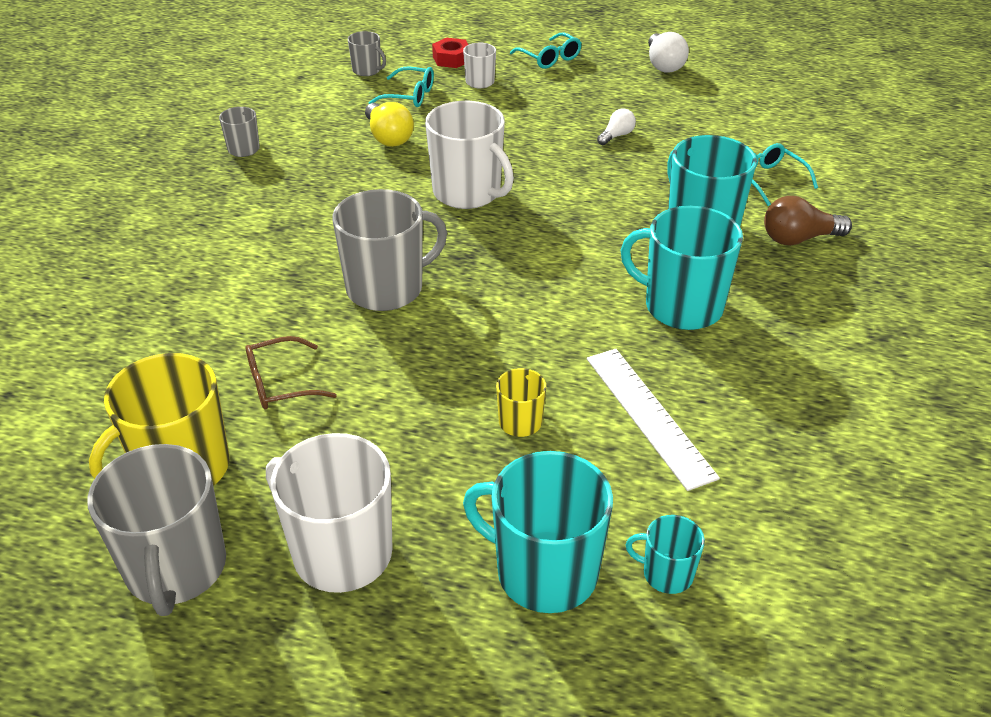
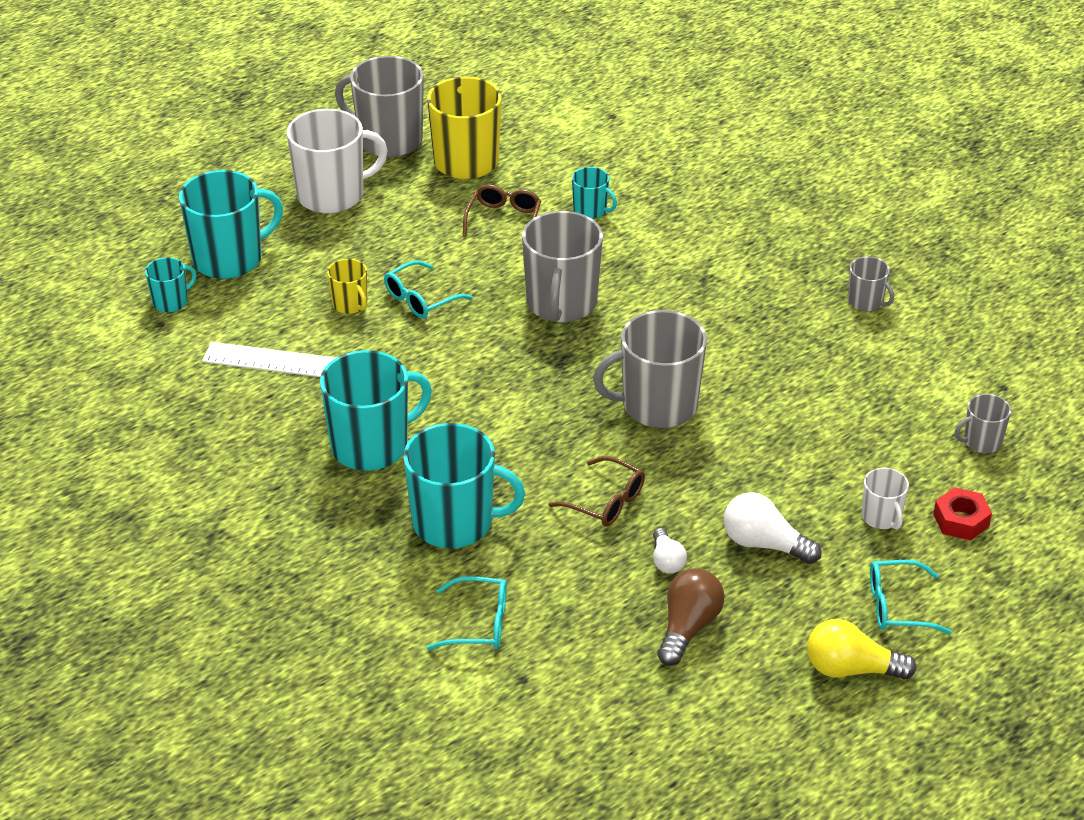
camera: 125 degrees right, 0 degrees up
(217, 332) = (591, 210): none -> turquoise mug
(388, 137) = (810, 398): yellow light bulb -> yellow light bulb (851, 669)
(409, 96) = (890, 448): turquoise glasses -> turquoise glasses (421, 299)
(468, 192) = (657, 405): white mug -> grey mug
(595, 177) = (605, 501): none -> brown glasses
(663, 64) = (797, 703): white light bulb -> white light bulb (764, 544)
(799, 239) = (373, 578): brown light bulb -> brown light bulb (688, 627)

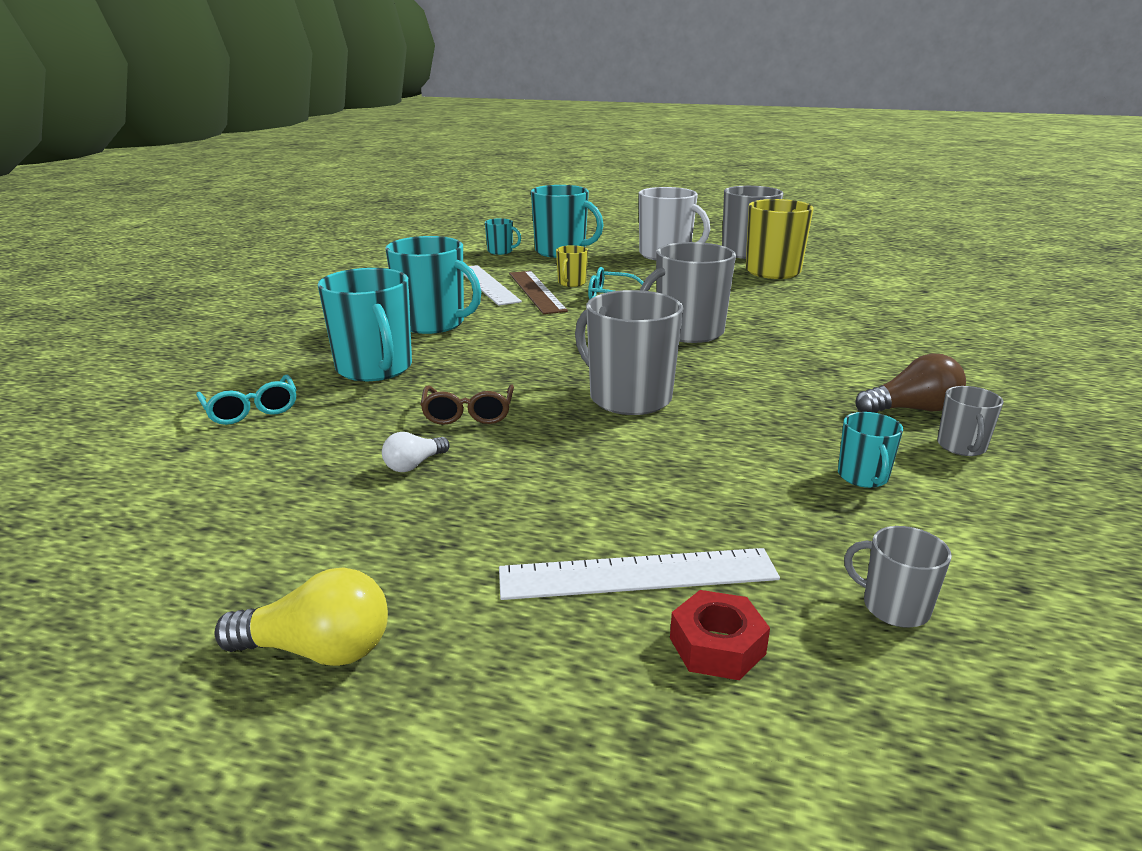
camera: 55 degrees right, 15 degrees down
(350, 339) = (536, 291): none -> brown ruler
(503, 220) = (739, 294): brown glasses -> none
(591, 210) = (810, 312): turquoise mug -> turquoise mug (863, 477)
(688, 627) = (317, 507): brown light bulb -> brown light bulb (911, 409)
(764, 544) = (497, 509): white light bulb -> none
(851, 669) = (317, 650): yellow light bulb -> yellow light bulb turned 120 degrees clockwise
(881, 517) = (638, 574): white mug -> white ruler
(898, 606) = (480, 649): turquoise glasses -> none

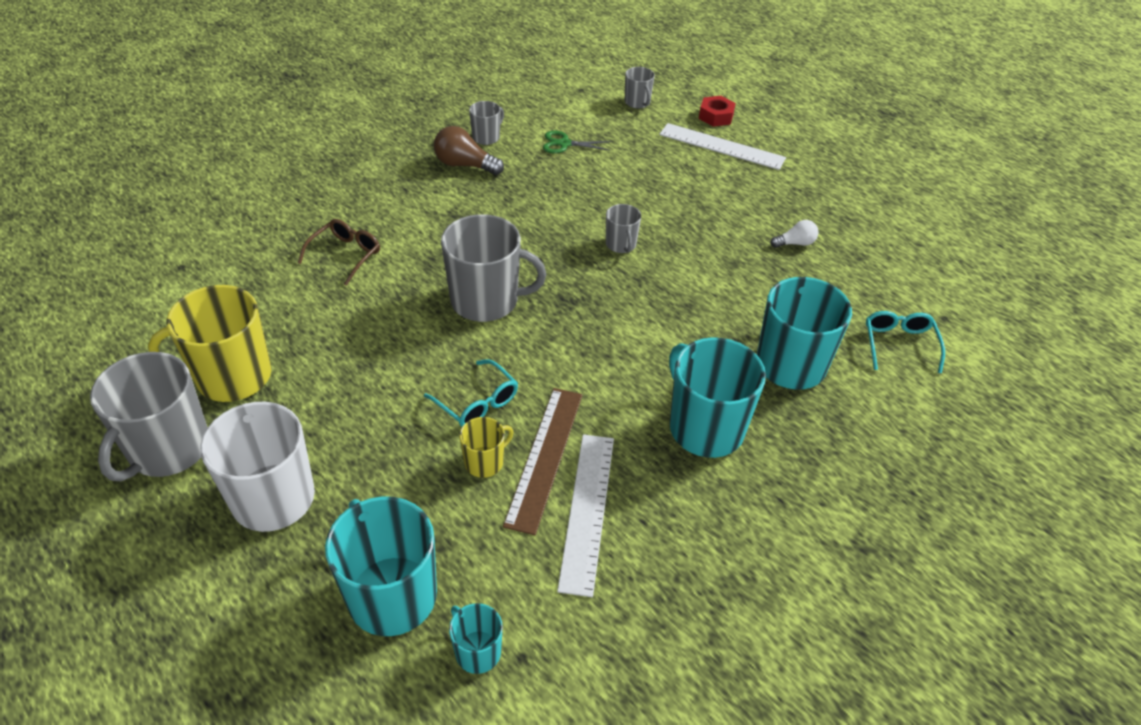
camera: 150 degrees left, 20 degrees up
(317, 650) = (865, 167): yellow light bulb -> none
(468, 413) = (740, 274): brown glasses -> brown glasses (345, 255)
(628, 398) = (621, 244): grey mug -> grey mug, size x0.50
(863, 477) = (564, 144): turquoise mug -> green scissors

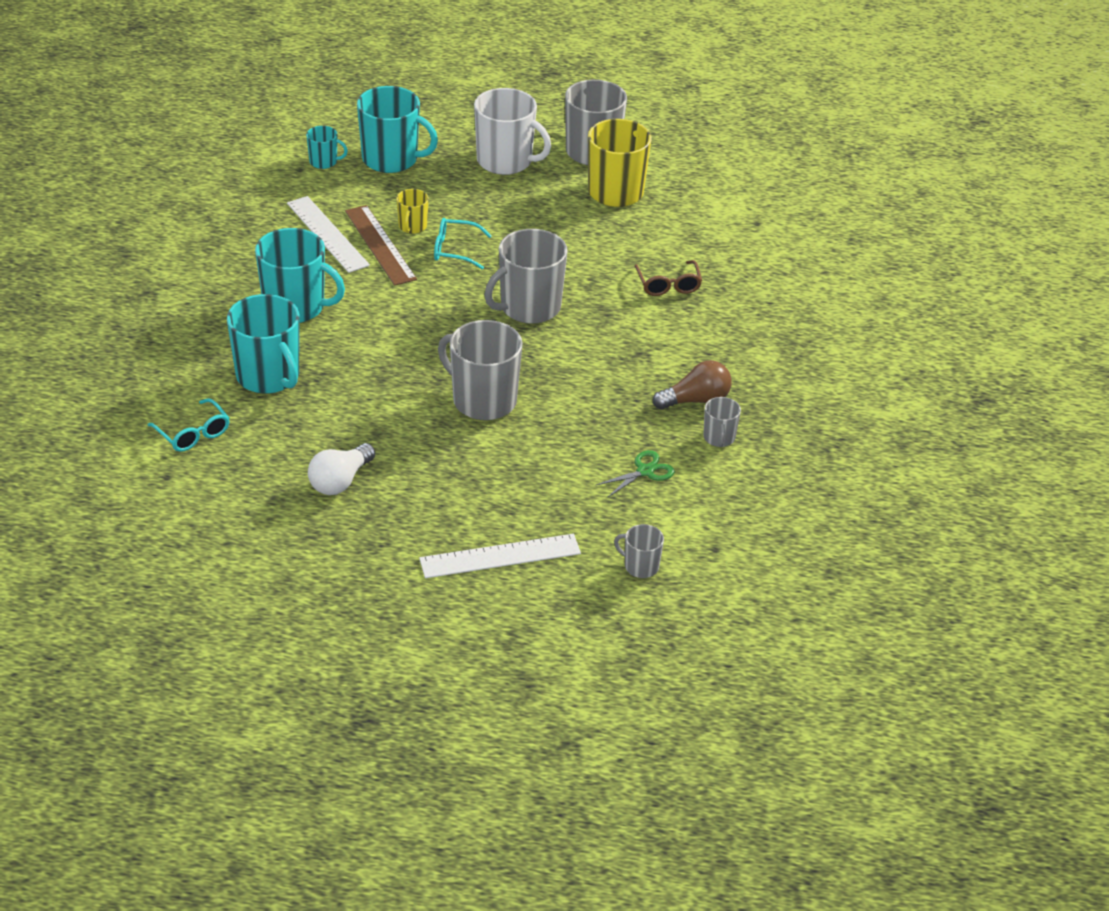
camera: 140 degrees right, 5 degrees down
(621, 244) = (483, 400): grey mug -> grey mug, size x2.01
(716, 116) = (544, 595): red nut -> none
(795, 243) = (340, 481): white light bulb -> white light bulb, size x1.64

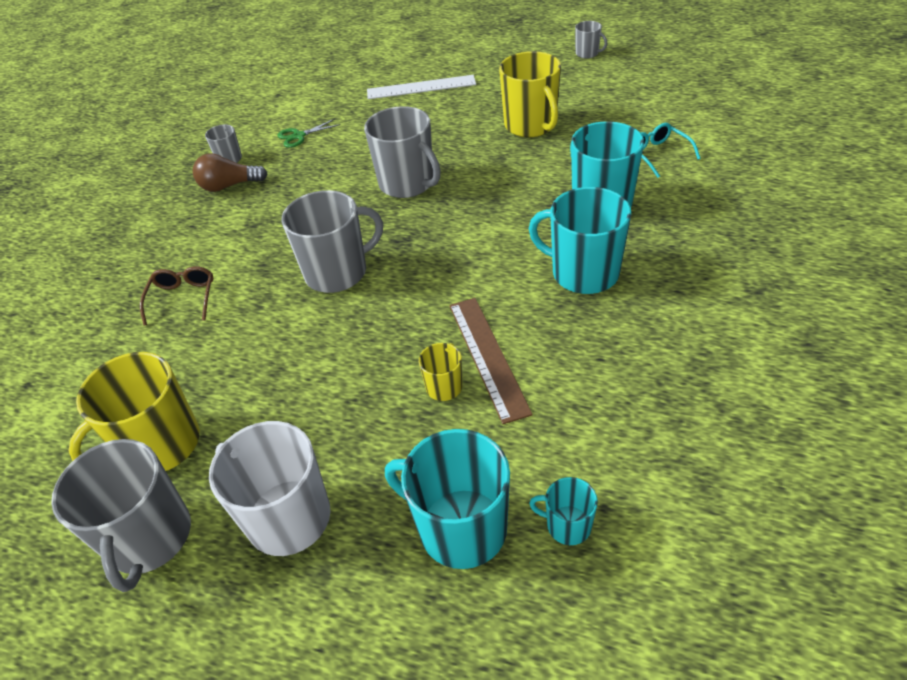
camera: 165 degrees left, 5 degrees up
(327, 234) = (554, 375): white ruler -> none
(340, 481) = (531, 125): white light bulb -> yellow mug
(455, 250) = (398, 347): turquoise glasses -> none
(640, 566) = (331, 85): grey mug -> grey mug (587, 53)

